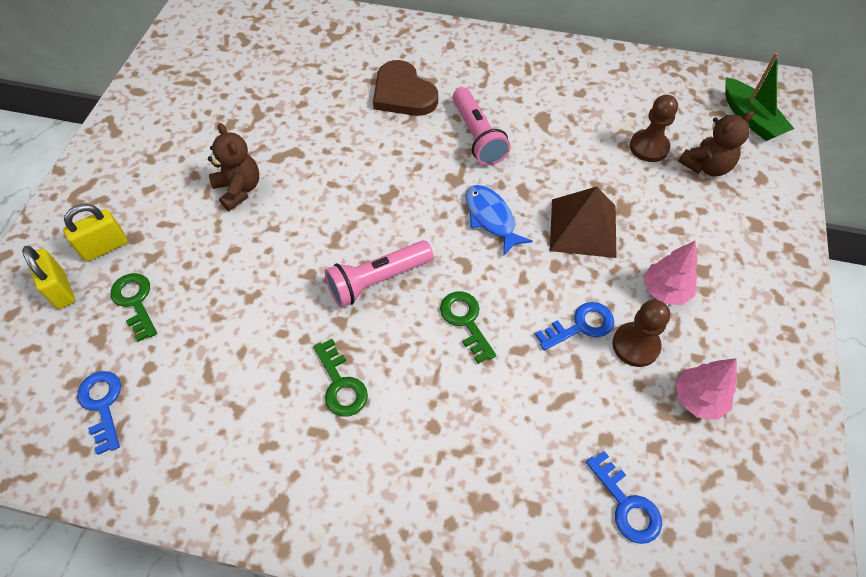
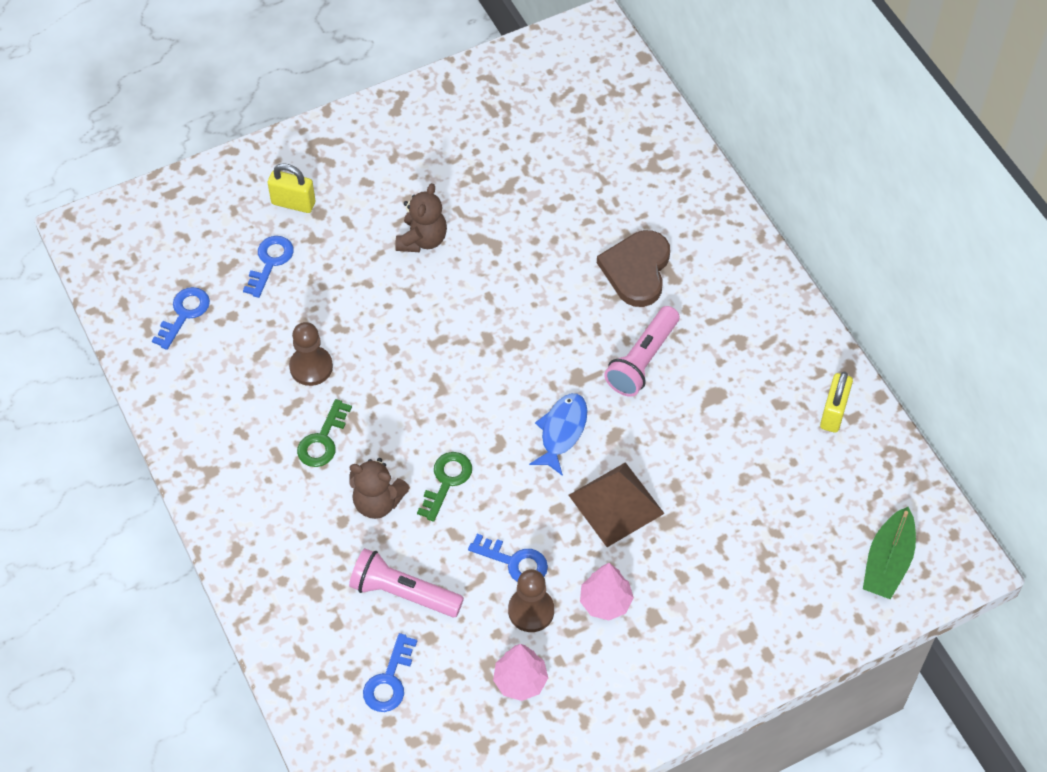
camera: 50 degrees right, 0 degrees up
(61, 290) = (238, 210): yellow padlock -> yellow padlock (833, 413)
(135, 301) = (270, 262): green key -> blue key
(378, 280) = (428, 397): pink flashlight -> pink flashlight (403, 593)
(649, 147) = (762, 499): brown pawn -> brown pawn (311, 367)
(706, 166) = (783, 558): brown teddy bear -> brown teddy bear (378, 502)

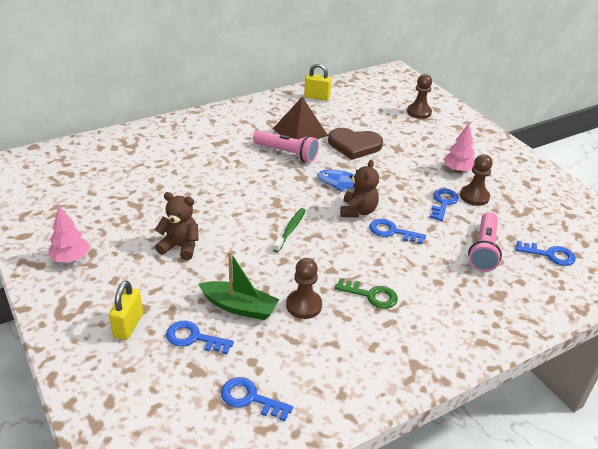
camera: 95 degrees left, 20 degrees down
(378, 502) = (417, 264): brown teddy bear -> brown teddy bear (358, 211)
(446, 481) = (392, 231): green key -> blue key
(453, 358) = (290, 230): none -> green toothbrush
(520, 681) = (522, 201): pink tree -> pink tree (70, 258)
(616, 504) = (391, 165): brown pyramid -> brown pyramid (300, 132)
(636, 270) = (217, 153): brown heart -> brown heart (354, 145)
(795, 576) = (419, 112): none -> brown pawn
(888, 562) = (402, 88): green boat -> green boat (239, 307)

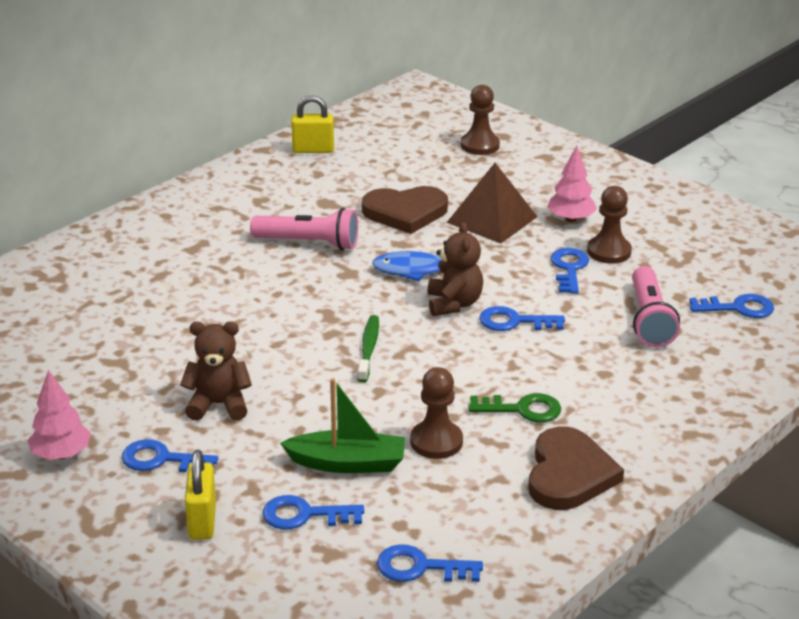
camera: 15 degrees left, 5 degrees down
(126, 276) = (161, 459): none -> blue key
(300, 132) = (313, 208): brown pyramid -> brown pyramid (492, 219)
(383, 352) = (569, 474): none -> brown heart

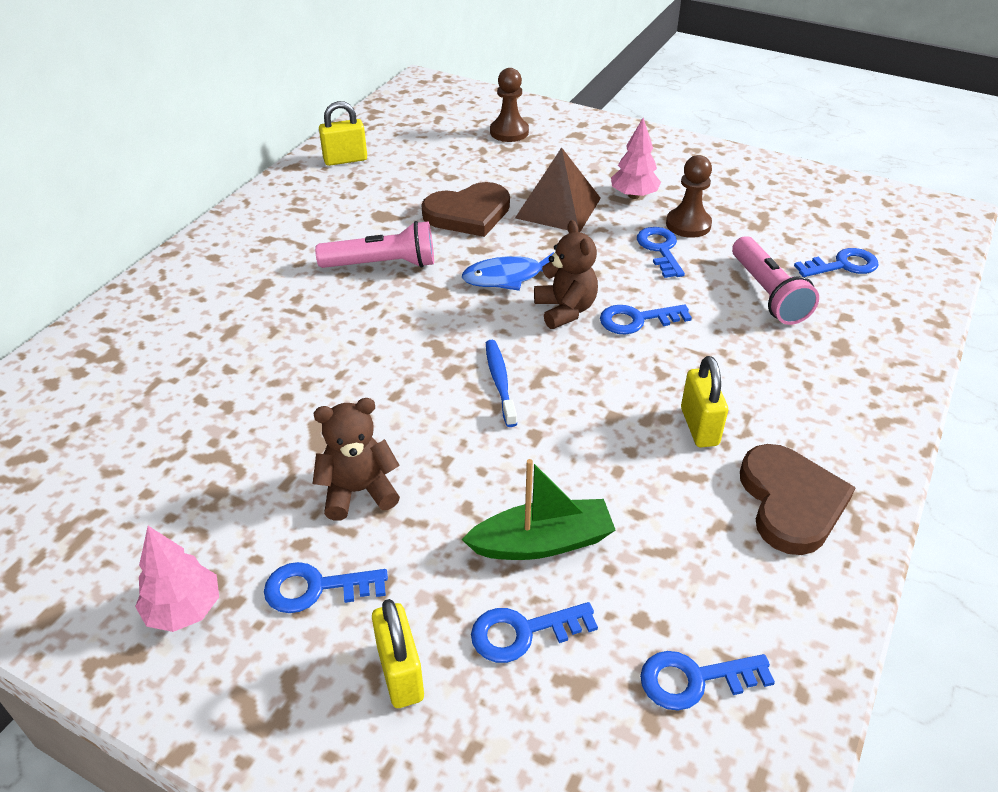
camera: 15 degrees left, 10 degrees up
(368, 349) = (500, 382): green toothbrush -> blue toothbrush
(436, 441) = (628, 490): brown pawn -> none
(522, 409) = (699, 426): green key -> yellow padlock

